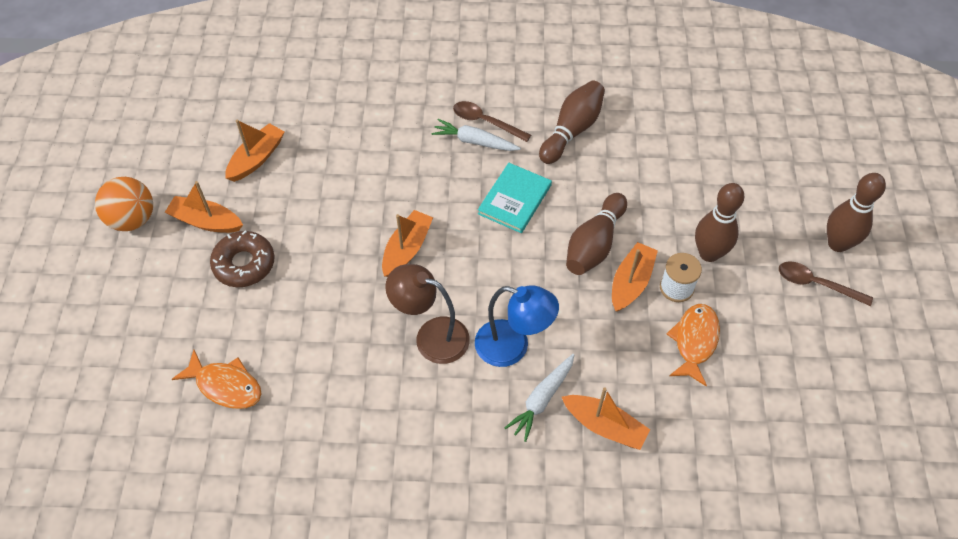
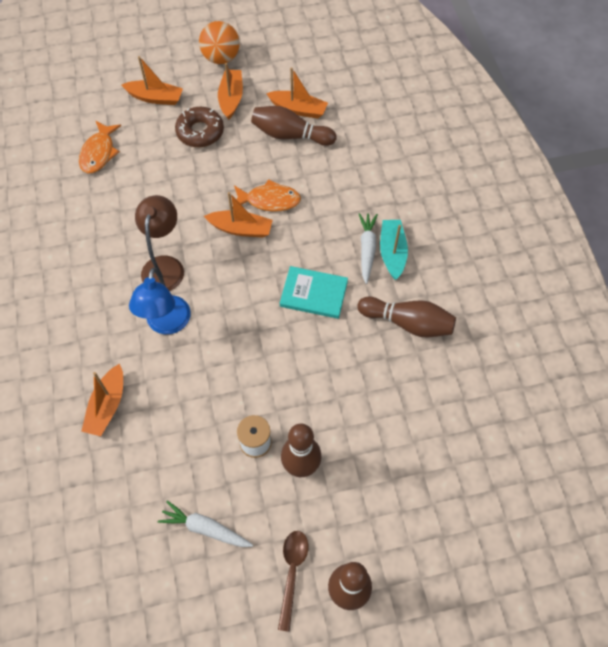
camera: 75 degrees right, 5 degrees up
(485, 122) = (392, 252): brown spoon -> turquoise boat
(542, 400) = (123, 355): white carrot -> white carrot (205, 528)
(594, 244) = (284, 366): brown bowling pin -> brown bowling pin (290, 135)
(631, 282) = (251, 403): orange boat -> orange boat (155, 98)
(694, 341) = (202, 466): orange fish -> orange fish (269, 200)

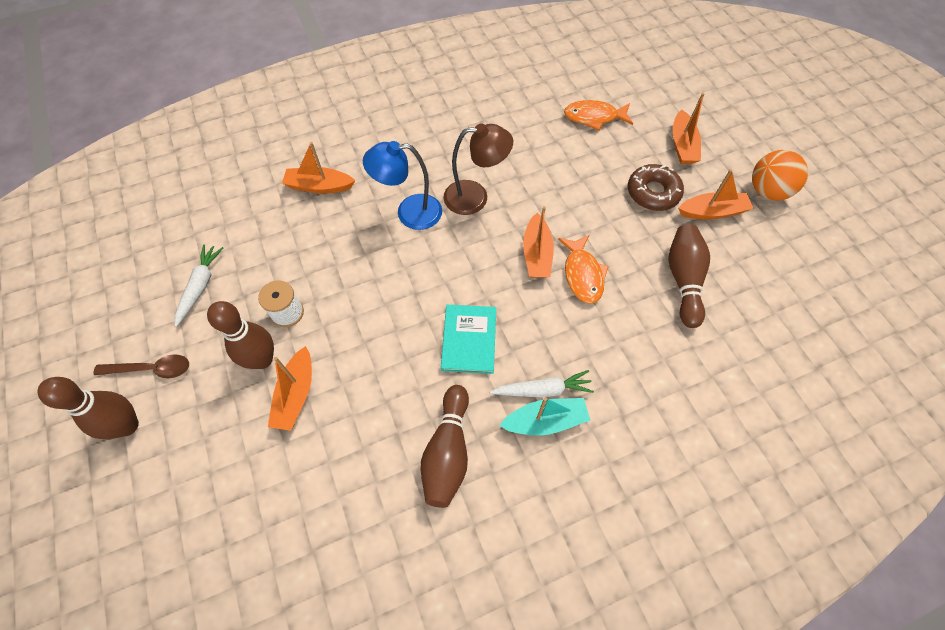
camera: 80 degrees right, 0 degrees up
(298, 109) = (726, 282): orange boat -> orange boat (296, 394)

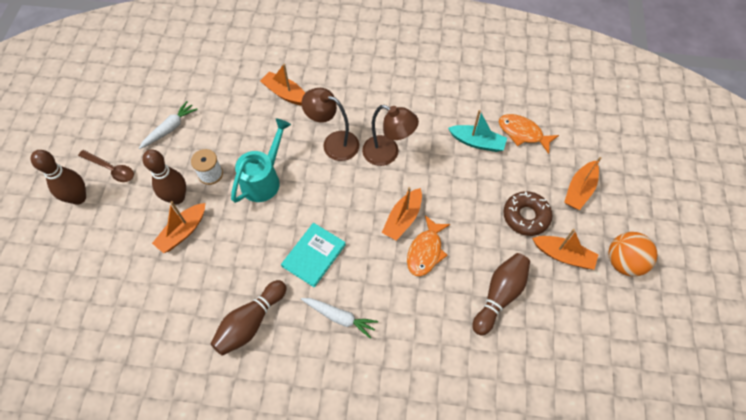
camera: 30 degrees right, 0 degrees up
(356, 288) = (264, 179): none -> turquoise watering can
(409, 212) = (334, 143): blue lamp -> brown lamp
(545, 421) = (327, 339): turquoise boat -> turquoise boat (477, 142)

